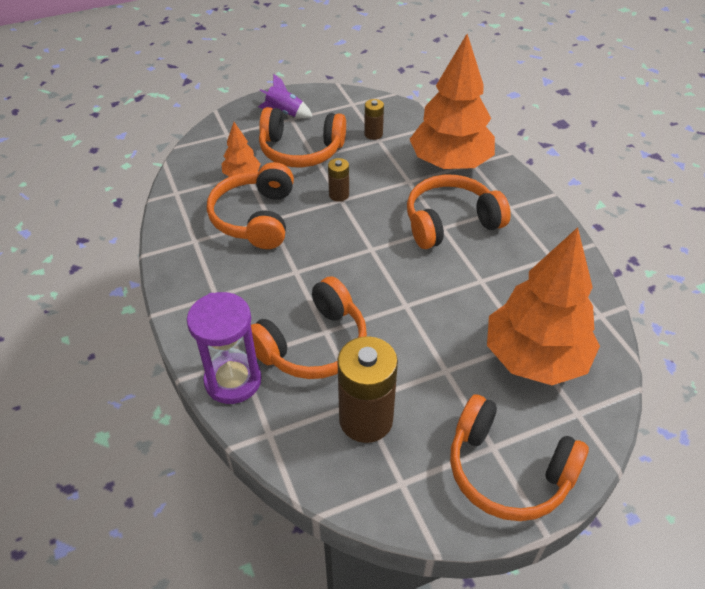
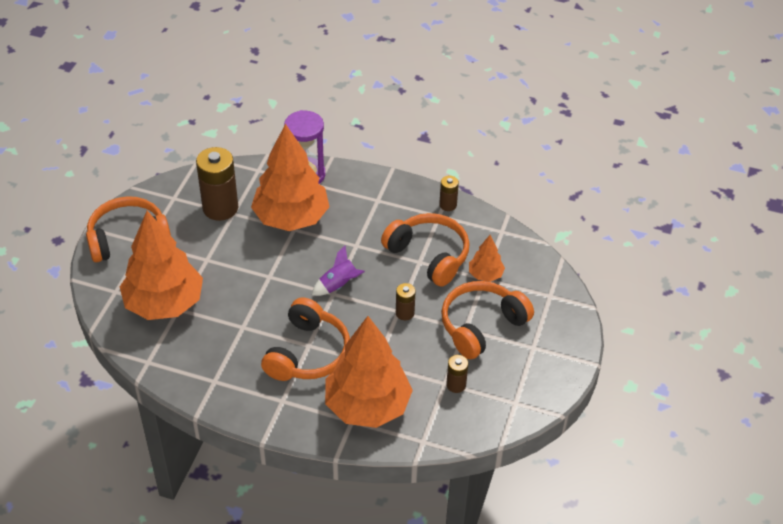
camera: 130 degrees right, 0 degrees up
(173, 242) = (448, 205): none -> brown battery
(285, 113) = (545, 348): purple rocket -> purple rocket (339, 285)
(313, 344) = (291, 218): orange headphones -> orange tree

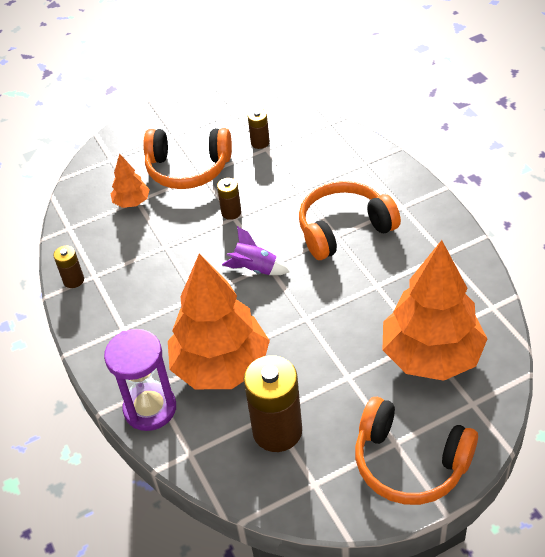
camera: 130 degrees left, 0 degrees up
(367, 406) = (340, 165): orange tree -> none
(429, 255) = (151, 246): orange headphones -> none

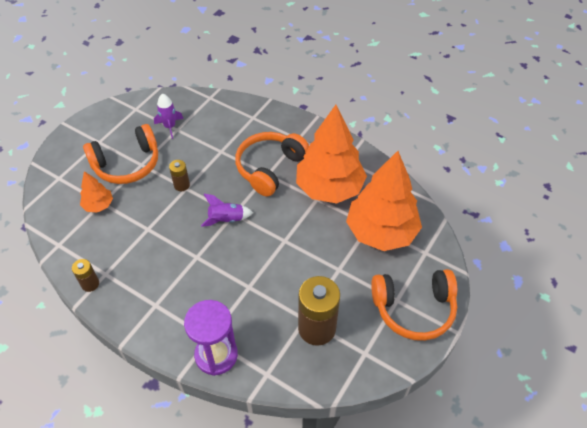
camera: 35 degrees left, 5 degrees up
(221, 366) = (248, 300): orange tree -> orange tree (329, 188)
(260, 142) = (170, 126): brown battery -> purple rocket

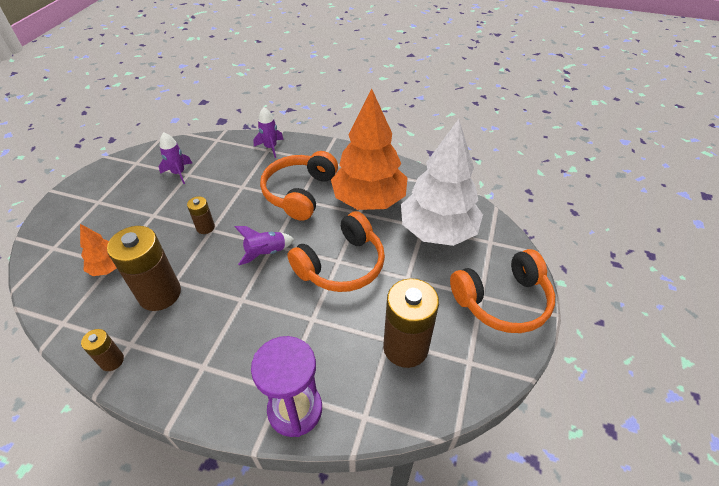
camera: 15 degrees left, 5 degrees down
(127, 164) = (136, 218): orange headphones -> orange headphones (341, 265)
(134, 237) = (160, 294): none -> brown battery
(256, 115) = (270, 147): none -> purple rocket
(381, 232) = (437, 231): orange tree -> white tree

